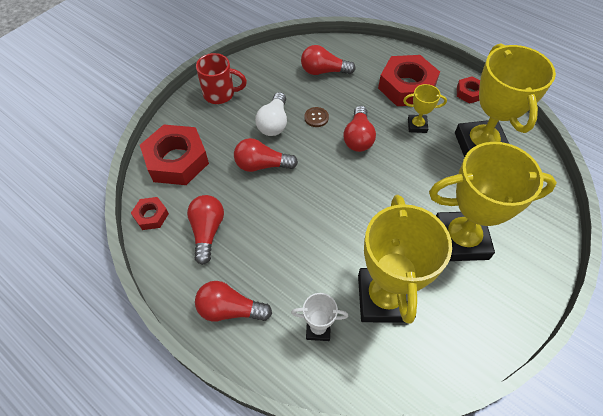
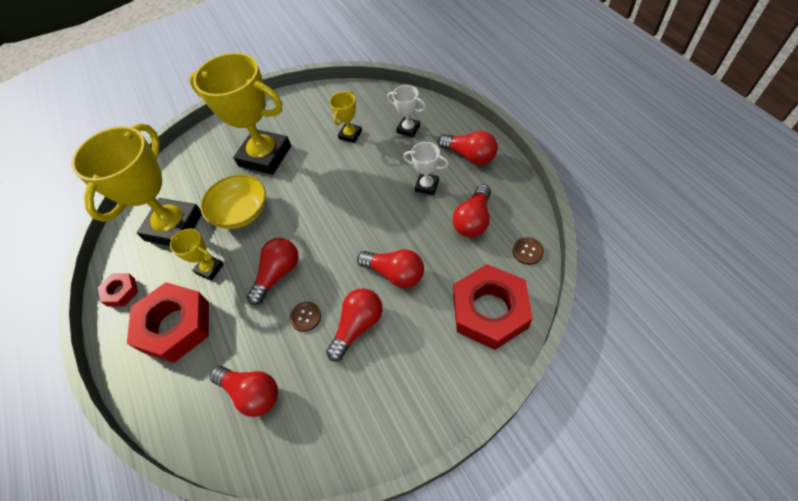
camera: 150 degrees left, 0 degrees up
(151, 216) = (528, 251): red nut -> brown button
(220, 94) = (408, 403): red mug -> none
(265, 255) = (427, 186): none -> white trophy
(274, 123) = (358, 326): white light bulb -> red light bulb
(384, 298) = (350, 135): yellow trophy -> yellow trophy, size x0.45
(432, 175) = (241, 212): none -> yellow bowl

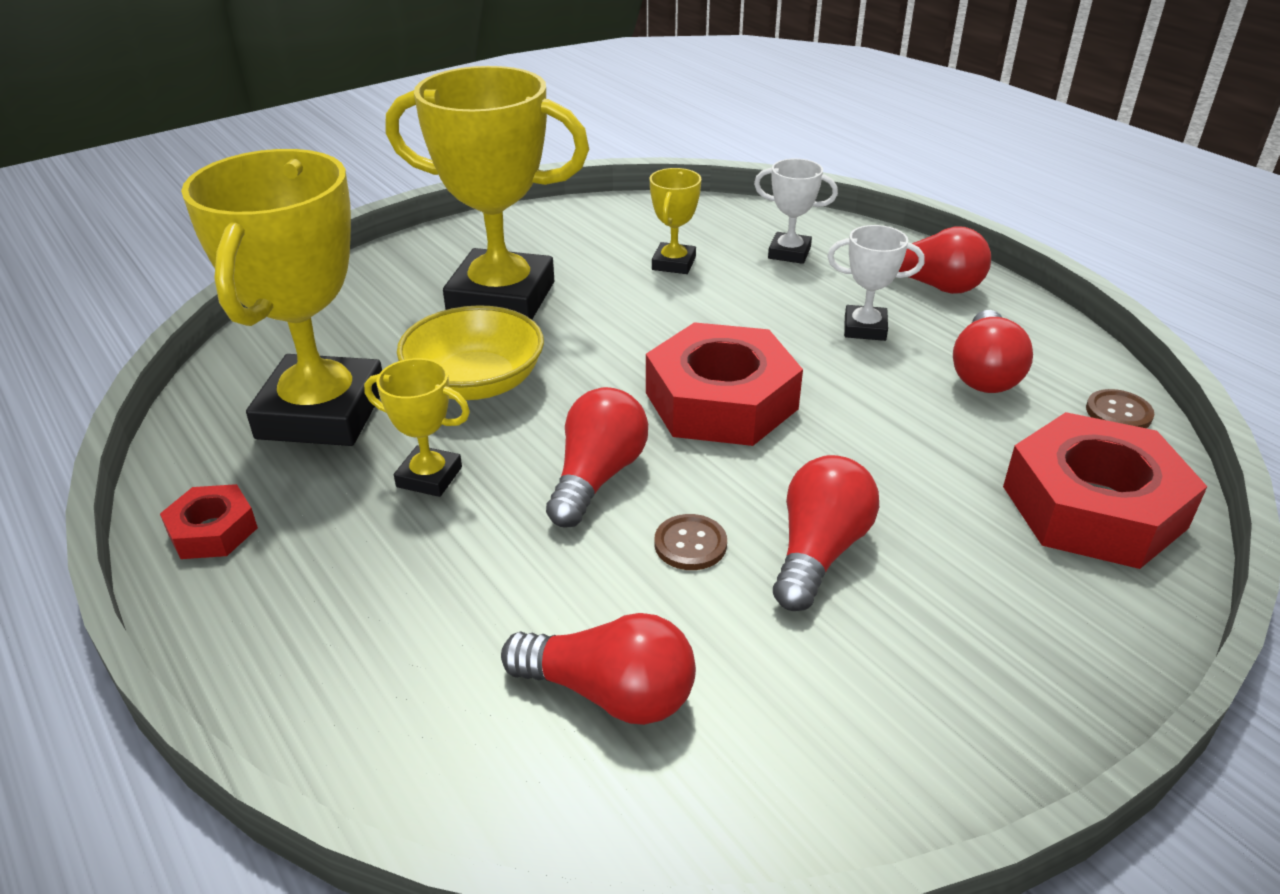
camera: 15 degrees left, 20 degrees down
(175, 326) = (371, 583): red nut -> red nut (721, 401)
(395, 273) = (862, 461): red light bulb -> none

